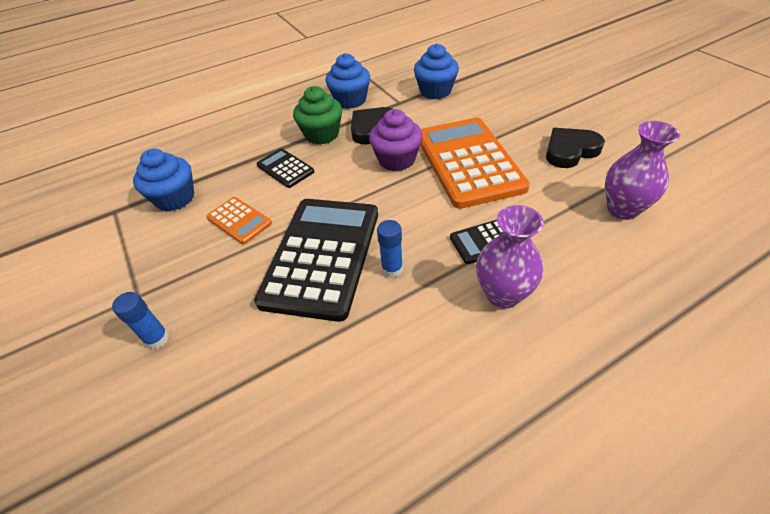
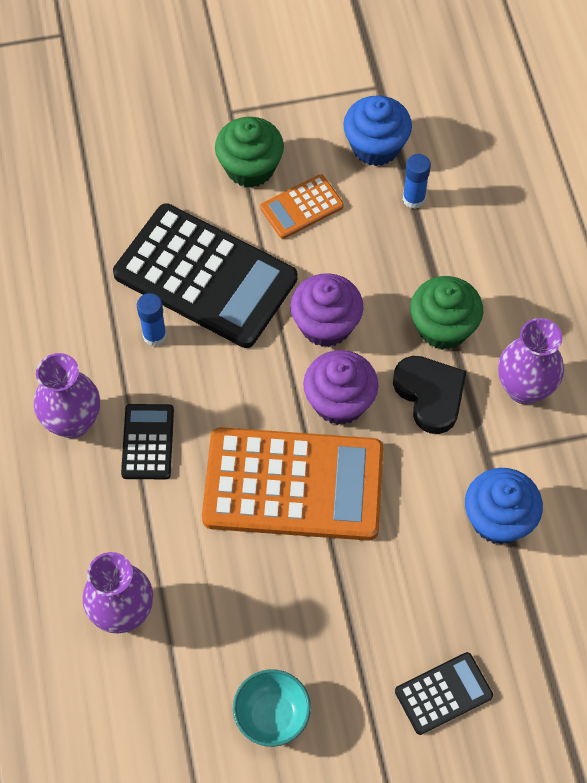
camera: 105 degrees right, 15 degrees up
(157, 339) = (168, 128): blue glue stick -> blue glue stick (413, 199)
(202, 263) = (250, 167): none -> green cupcake
(285, 168) = (382, 269): black calculator -> black calculator (443, 693)
(340, 181) = (326, 325): none -> purple cupcake
(350, 100) = (524, 388): blue cupcake -> purple vase
(570, 151) = (256, 624): black heart -> none
(615, 131) = (272, 715): none -> turquoise bowl

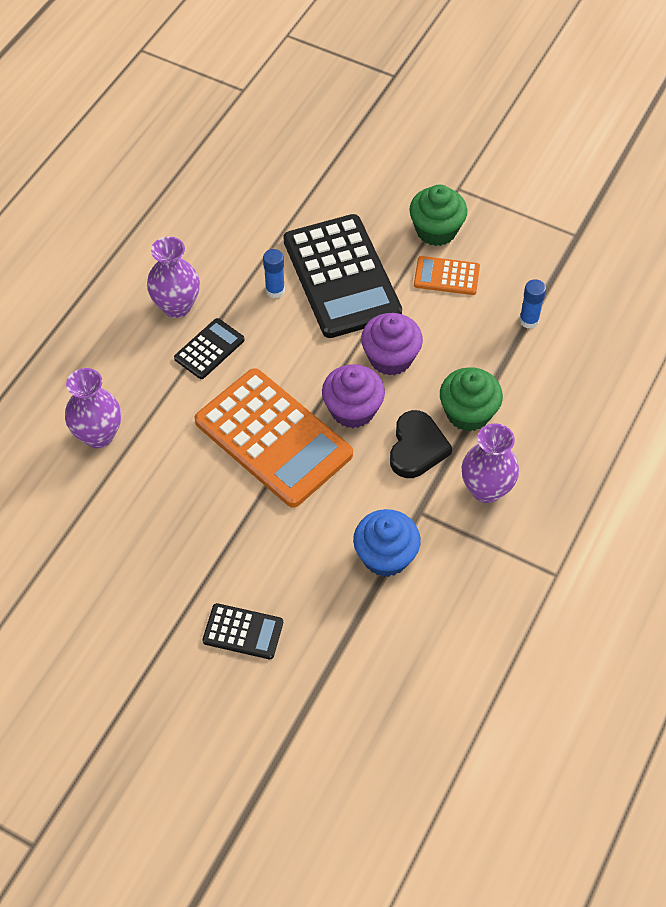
camera: 40 degrees right, 5 degrees down
(272, 715) = (126, 561): turquoise bowl -> none
(375, 146) = (535, 271): blue cupcake -> none

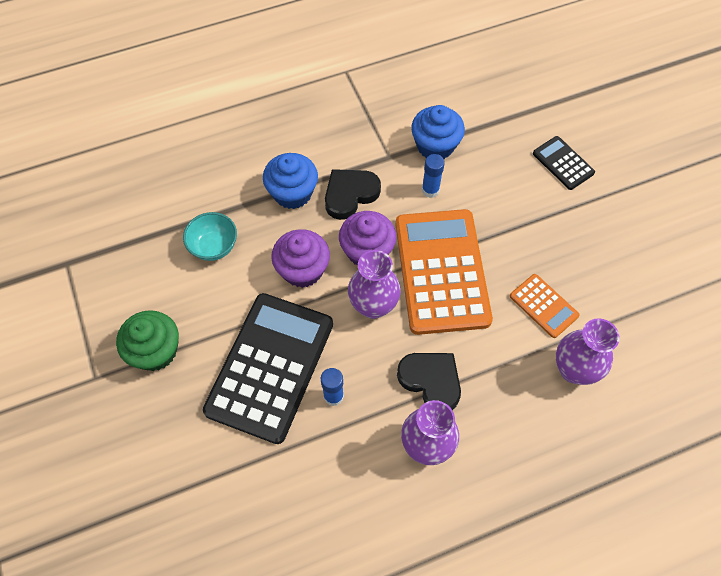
camera: 140 degrees left, 5 degrees up
(209, 349) = (431, 381): black calculator -> black heart
(446, 276) = (193, 304): orange calculator -> orange calculator (543, 306)
(468, 413) = (292, 193): green cupcake -> blue cupcake
(481, 325) = (214, 246): none -> turquoise bowl
(486, 489) = (333, 140): purple vase -> purple vase (373, 305)
(529, 320) = (179, 225): blue glue stick -> blue glue stick (430, 190)

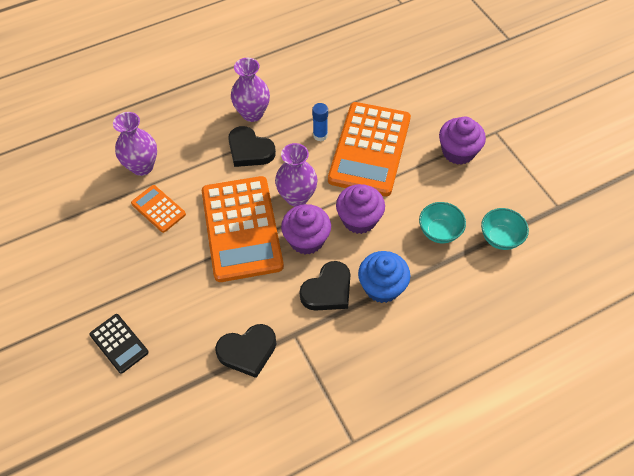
camera: 175 degrees right, 5 degrees down
(148, 233) = (500, 238): none -> turquoise bowl
(156, 351) = (458, 152): green cupcake -> purple cupcake
(270, 367) = (369, 149): black calculator -> orange calculator
(430, 190) = (252, 302): blue glue stick -> none
(435, 146) = (247, 351): blue cupcake -> black heart

